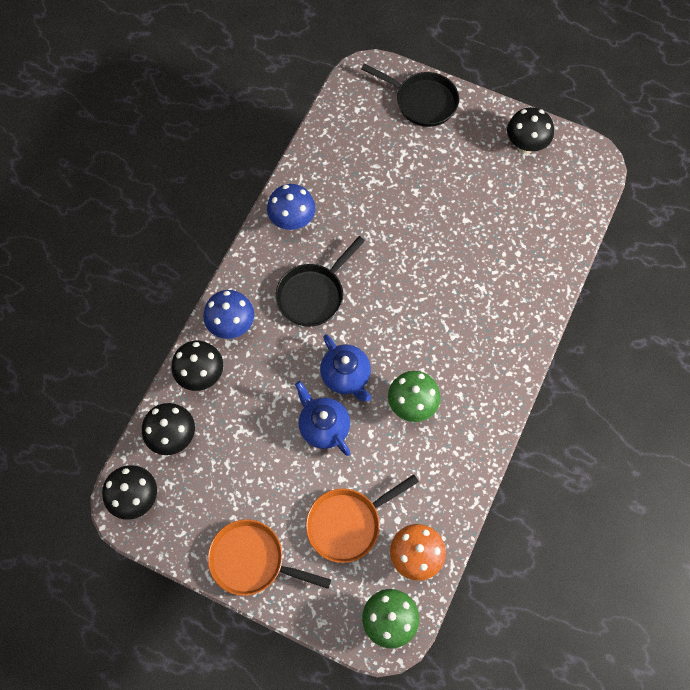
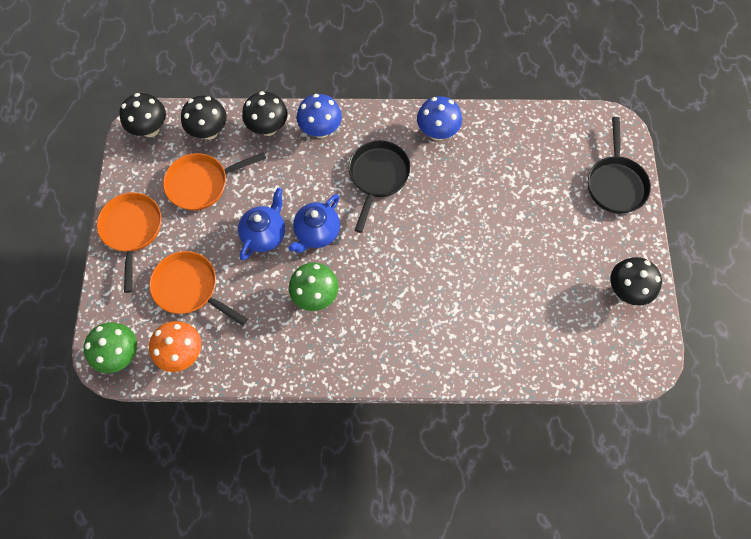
camera: 65 degrees right, 0 degrees up
(233, 467) = (202, 183): none -> orange pan
(313, 294) = (378, 177): black pan -> black pan turned 90 degrees clockwise

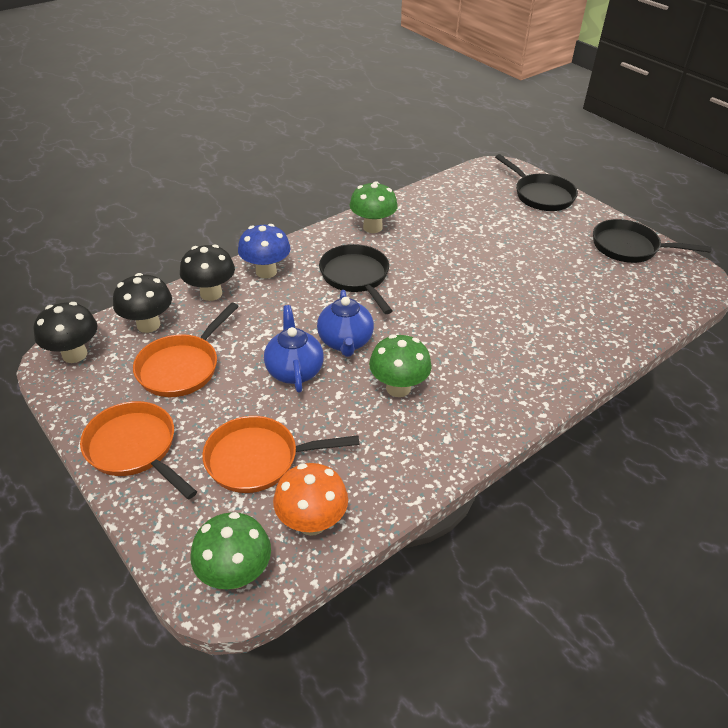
camera: 40 degrees left, 25 degrees down
(437, 132) = (372, 227): blue mushroom -> green mushroom
(626, 290) = (629, 247): black mushroom -> black pan

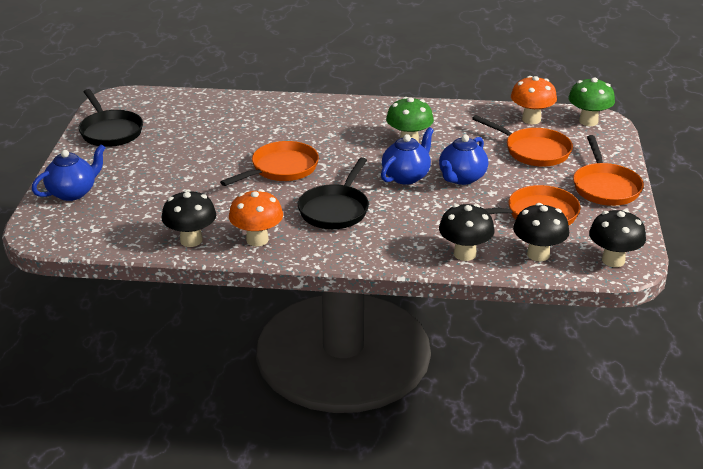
camera: 135 degrees left, 10 degrees down
(266, 272) = (399, 249): blue mushroom -> none
(372, 227) = (257, 240): green mushroom -> orange mushroom
(411, 206) = (191, 240): none -> black mushroom
(453, 289) = (281, 169): none -> orange pan
(541, 195) = (73, 192): black pan -> blue teapot

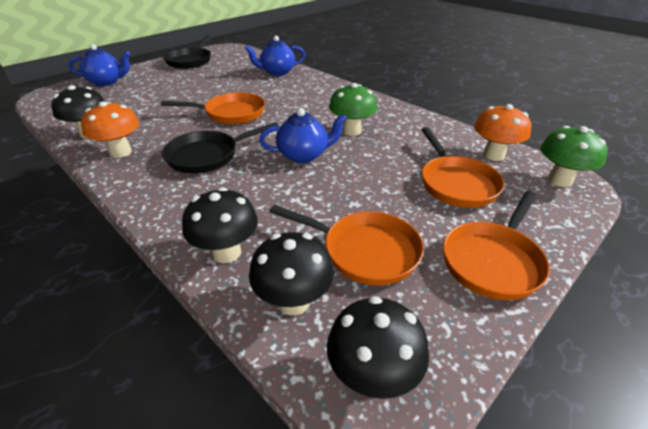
camera: 40 degrees right, 5 degrees up
(461, 178) = (347, 177): blue teapot -> blue teapot (277, 72)

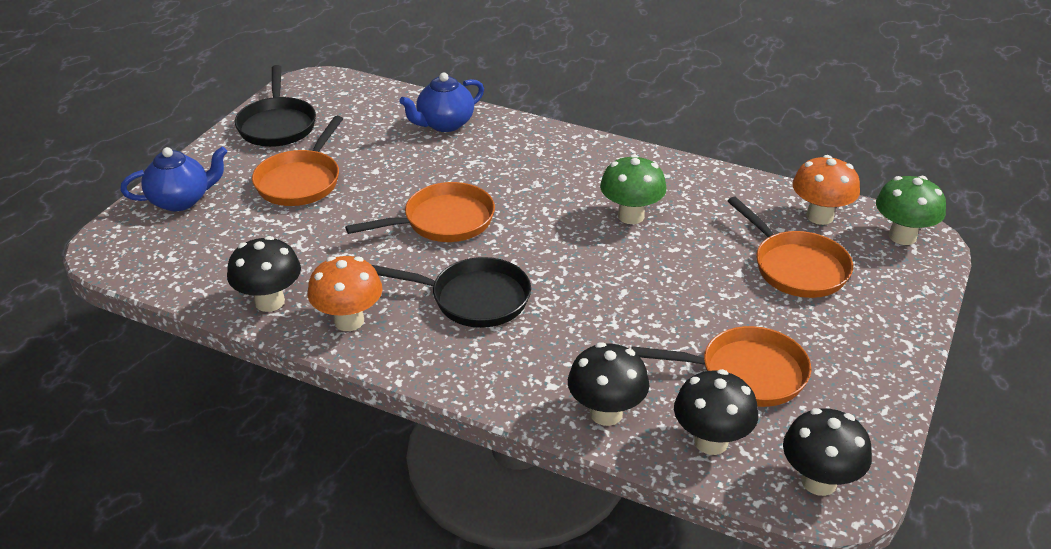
camera: 20 degrees left, 0 degrees up
(207, 156) = (474, 299): black pan -> black pan turned 120 degrees counterclockwise
(304, 155) = (597, 269): blue teapot -> none
(493, 261) = (871, 351): orange pan -> orange pan (300, 181)

